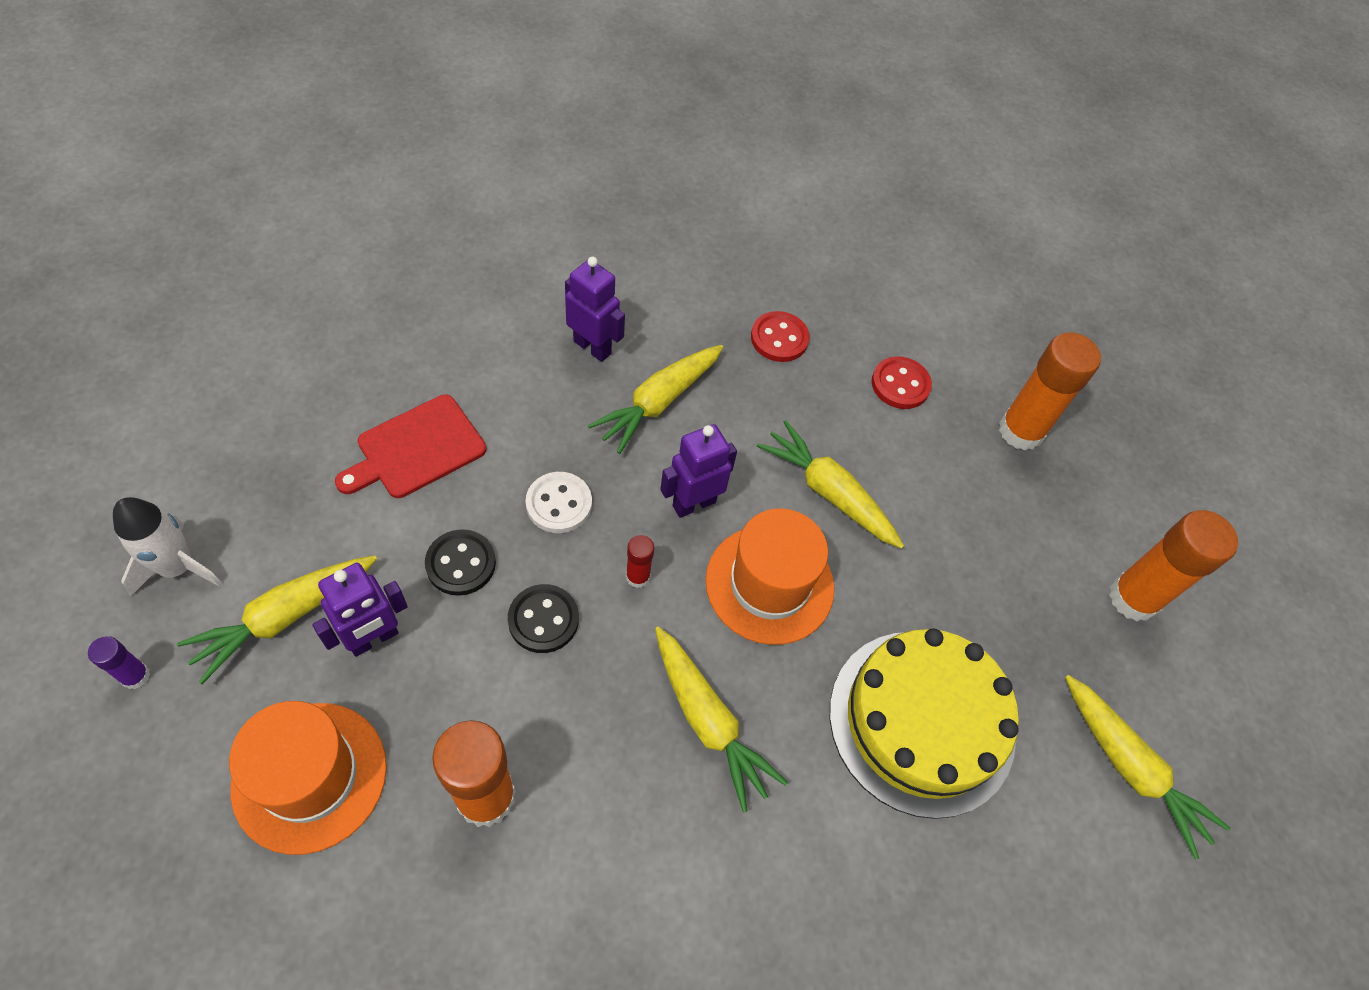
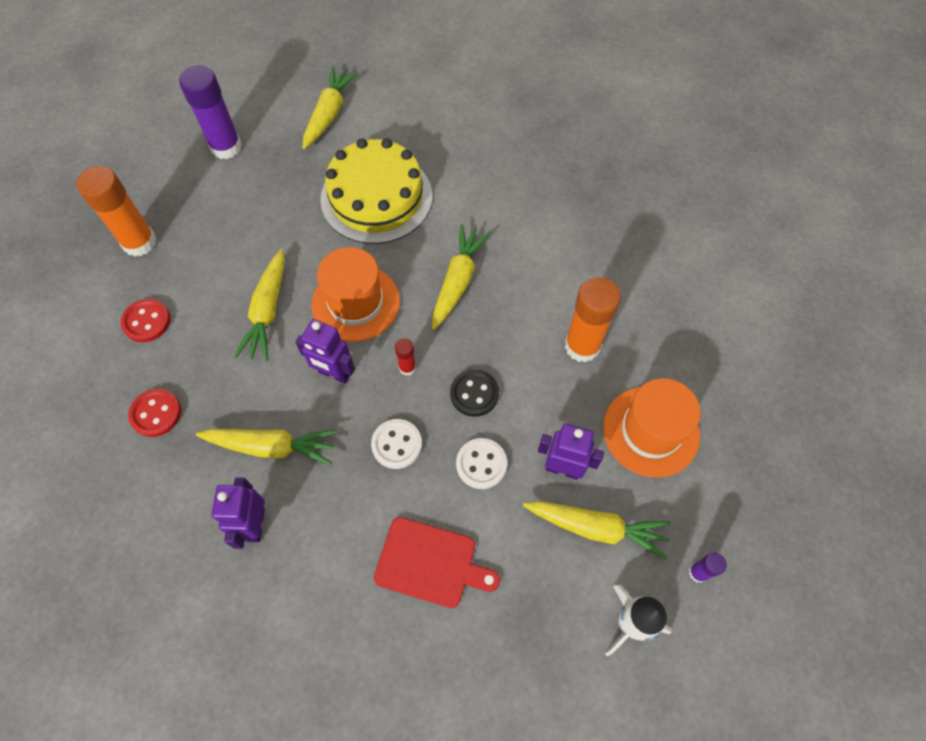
camera: 120 degrees left, 5 degrees up
(461, 564) = (481, 464): black button -> white button
(1133, 598) = (226, 147): orange glue stick -> purple glue stick

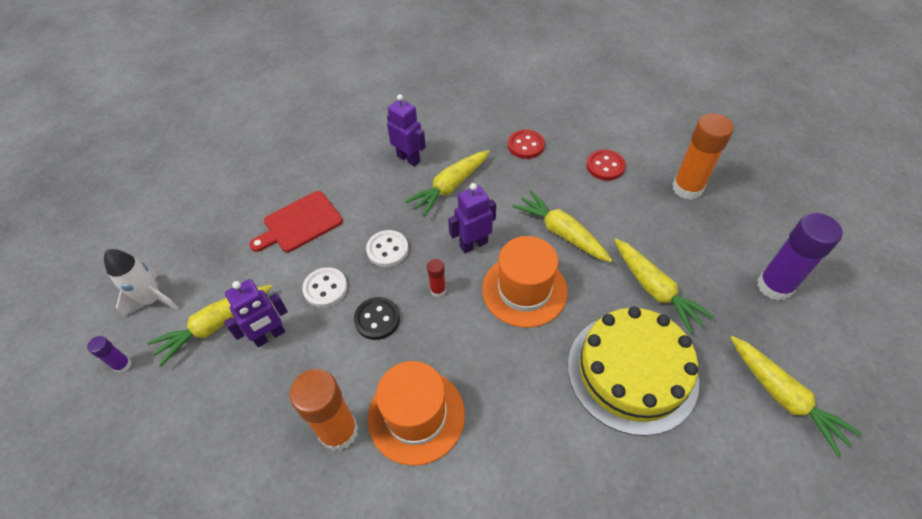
camera: 130 degrees right, 10 degrees down
(458, 281) = (486, 377): yellow carrot -> yellow carrot (655, 289)
(650, 431) = (226, 422): orange hat -> orange hat (416, 415)

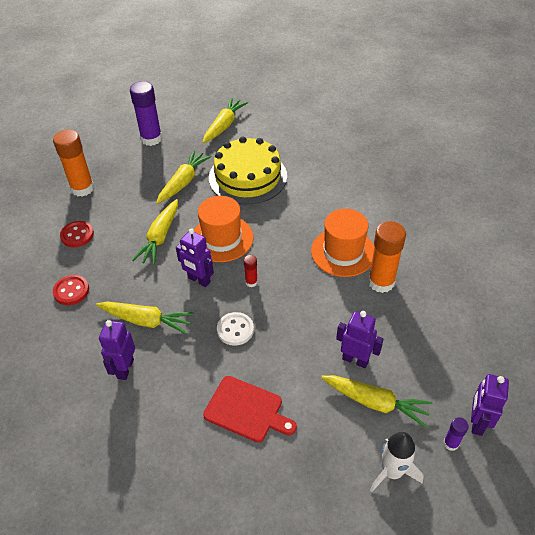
camera: 120 degrees left, 5 degrees down
(112, 406) = (477, 422): none -> purple robot
(325, 288) = (295, 349): white button -> none
(377, 319) = (297, 304): black button -> none

